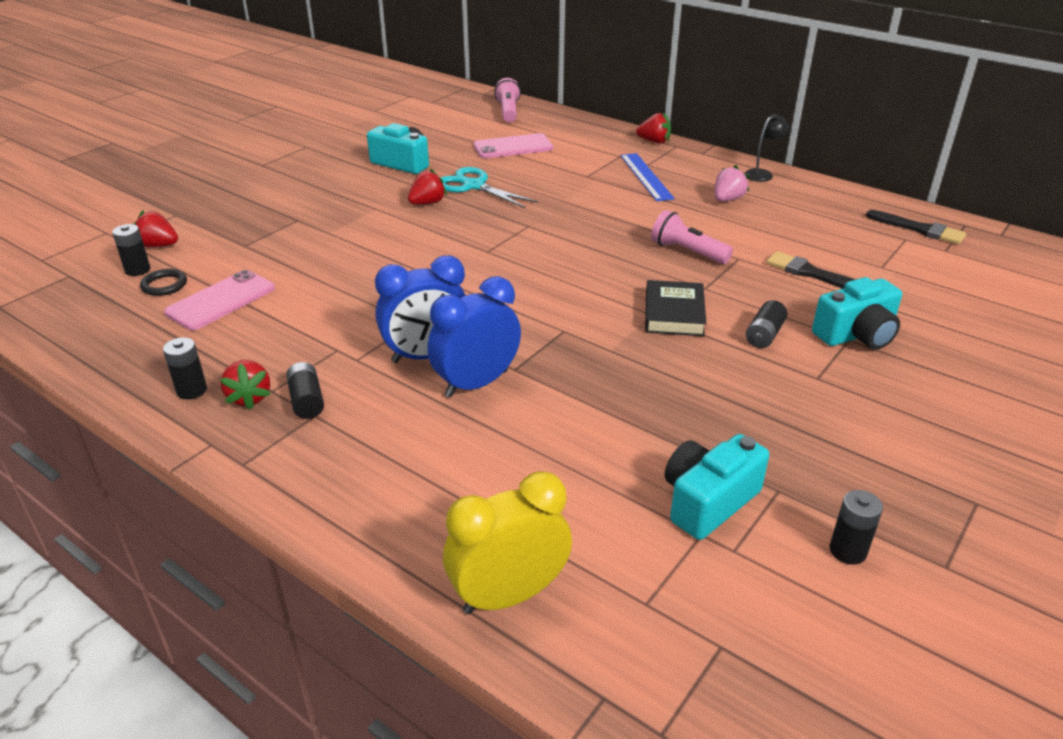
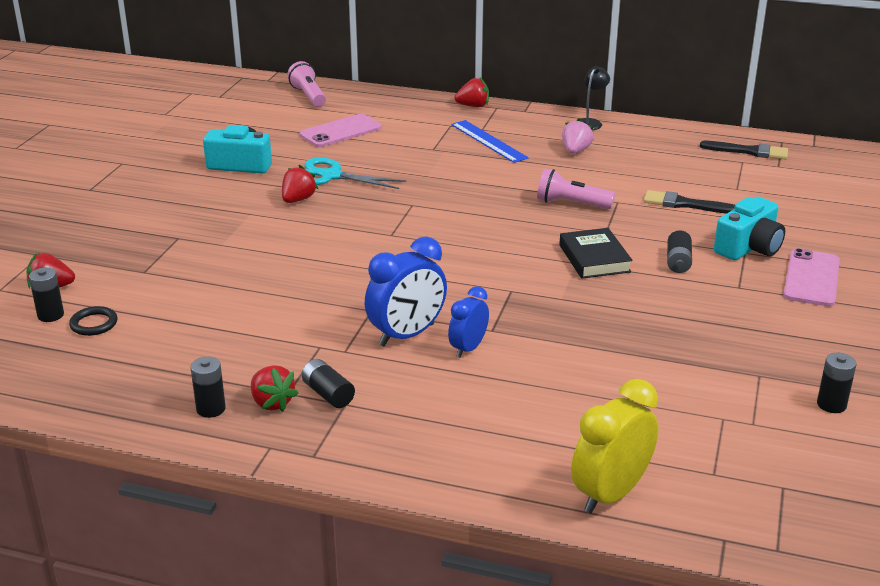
camera: 20 degrees left, 5 degrees down
(221, 300) = (167, 326): pink phone -> pink phone (811, 278)
(476, 383) = (468, 348): blue clock -> blue clock, size x0.61
(708, 501) = (713, 395): turquoise camera -> none

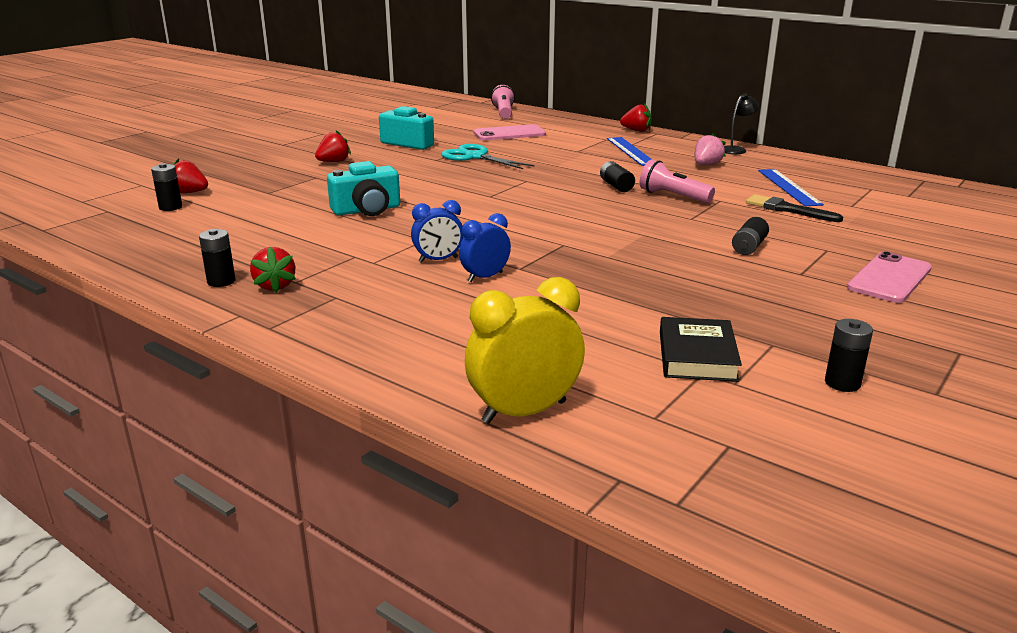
camera: 20 degrees right, 5 degrees down
(94, 324) = (195, 216): black ring -> none
(298, 200) = (434, 167): red strawberry -> red strawberry (334, 162)
(328, 394) = (328, 288): black battery -> black battery (616, 186)
(407, 335) = (438, 260): blue clock -> blue clock, size x0.61
(594, 258) = (664, 234): black book -> black book (697, 356)
(669, 172) = (789, 187): none -> blue ruler
(749, 151) = (883, 183): black brush -> none
(749, 248) = (834, 247): turquoise camera -> turquoise camera (367, 210)

